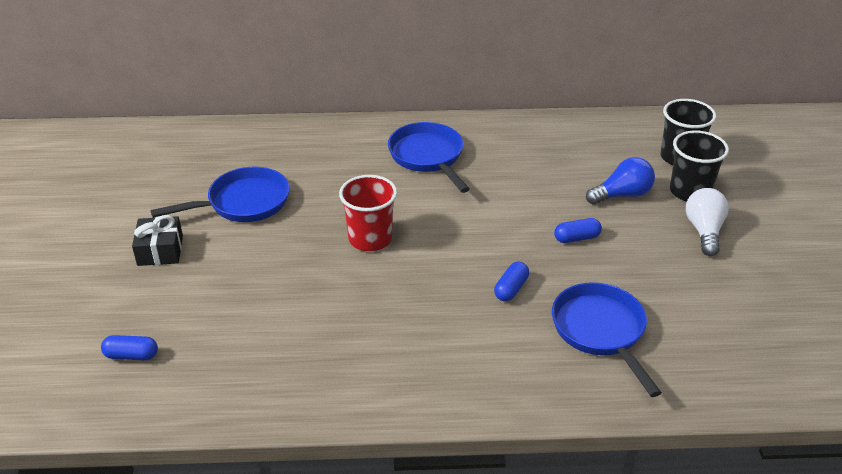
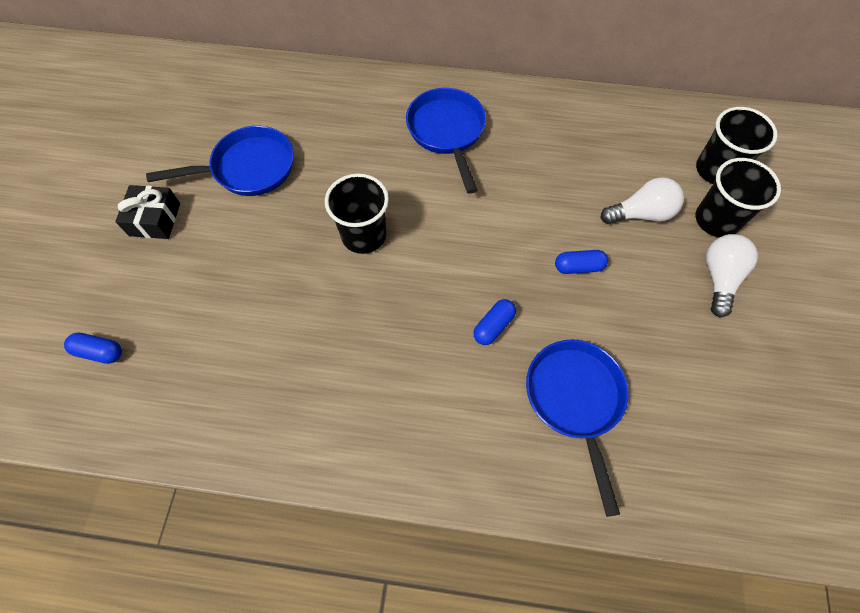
camera: 10 degrees right, 25 degrees up
(370, 239) = (364, 235): red cup -> black cup
(622, 195) = (641, 214): blue light bulb -> white light bulb

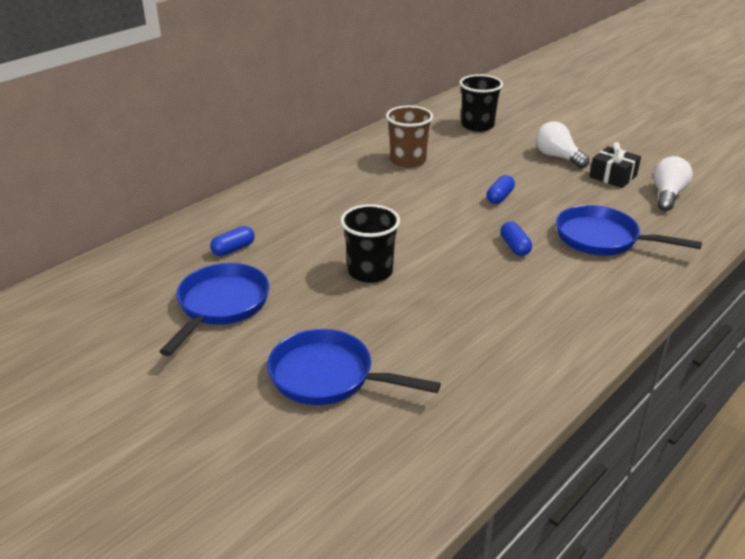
camera: 55 degrees left, 30 degrees down
(99, 352) = (325, 474): blue capsule -> blue capsule (233, 249)
(155, 219) = (205, 383): black gift -> black gift (613, 176)
(447, 132) = (318, 200): blue pan -> blue pan (328, 376)
(579, 154) = (408, 161): none -> brown cup
(641, 214) = (482, 160): white light bulb -> white light bulb (667, 195)
(716, 220) = (514, 140): black cup -> none

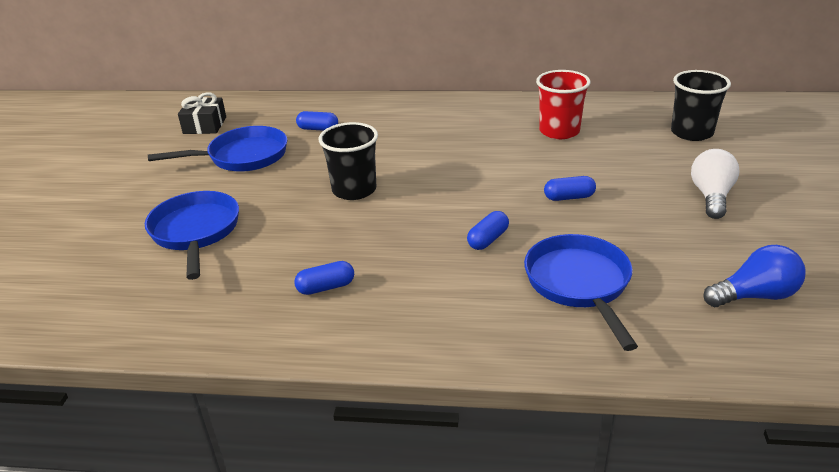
camera: 55 degrees right, 0 degrees up
(408, 161) = (559, 131): brown cup -> red cup
(498, 336) = (326, 287): none -> blue capsule
(613, 176) = (732, 244): black gift -> black gift (205, 125)
(667, 195) = (754, 296): white light bulb -> blue light bulb

